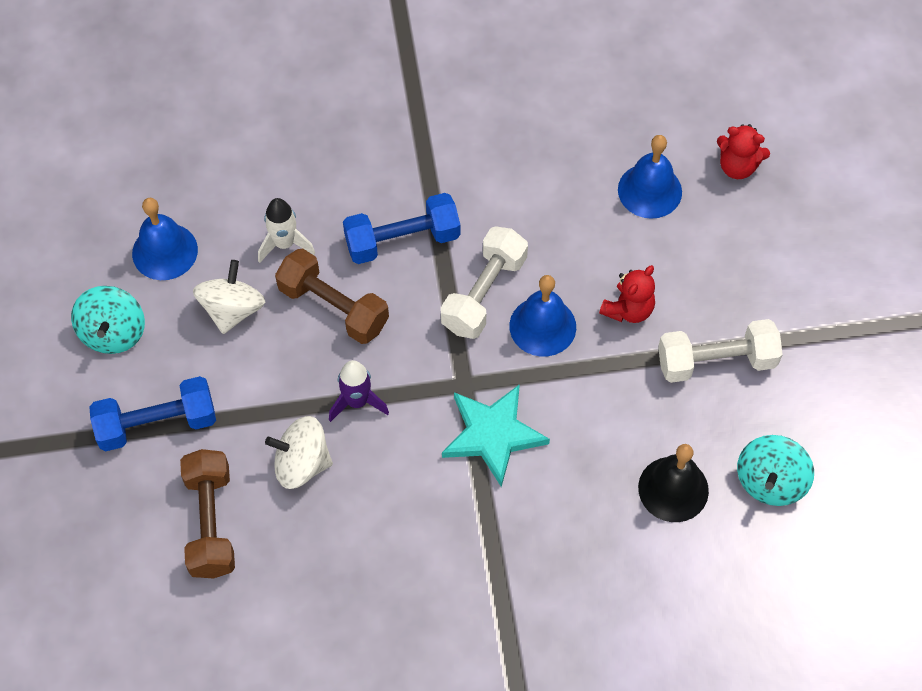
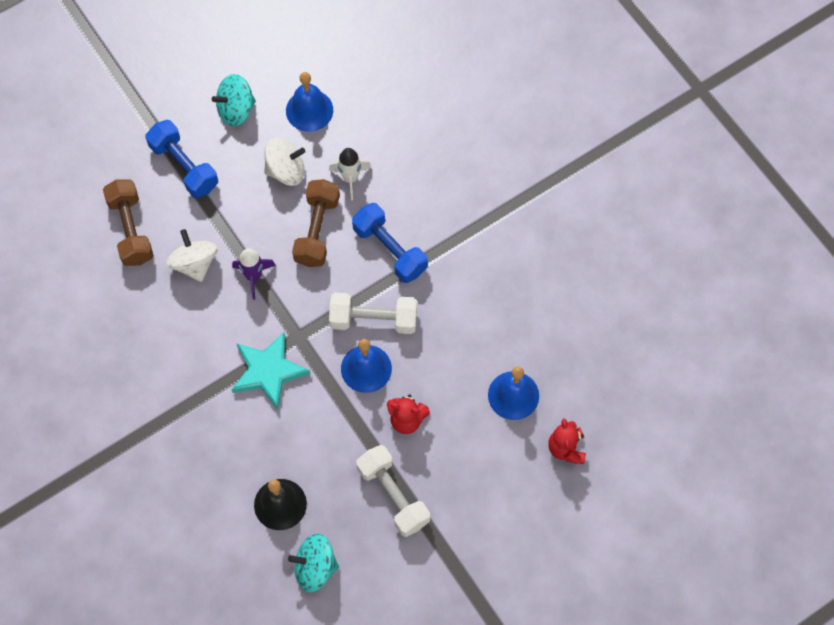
camera: 65 degrees right, 5 degrees up
(210, 522) = (131, 230): brown dumbbell -> brown dumbbell turned 75 degrees counterclockwise

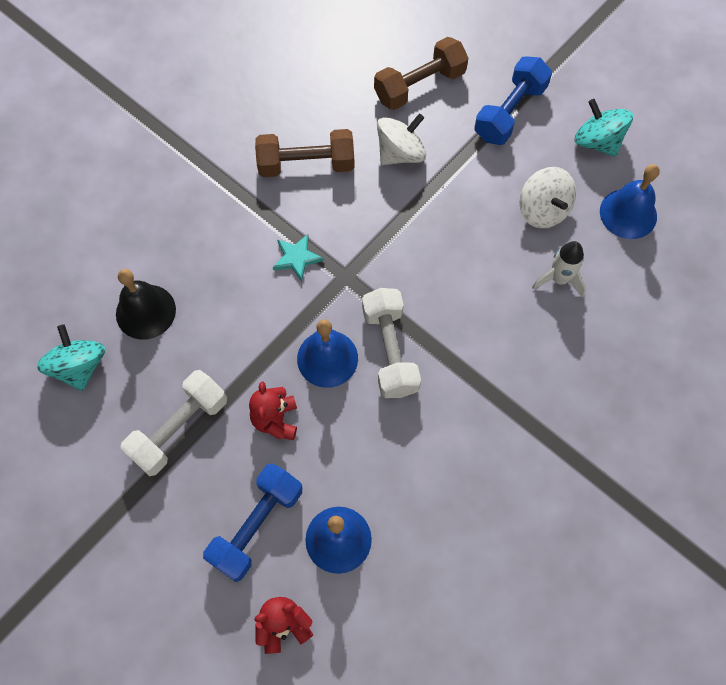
camera: 75 degrees right, 0 degrees up
(254, 276) = (403, 213): purple rocket -> none
(268, 371) = (296, 258): turquoise star -> turquoise star, size x0.56
(317, 230) = (481, 262): brown dumbbell -> brown dumbbell (306, 164)
(390, 249) = (484, 346): blue dumbbell -> blue dumbbell (257, 526)

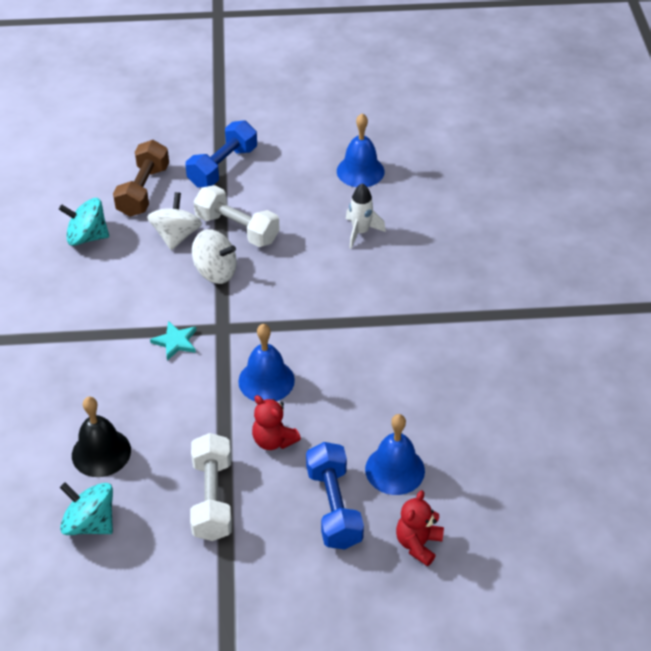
camera: 45 degrees left, 20 degrees down
(306, 164) = (116, 286): brown dumbbell -> none
(390, 350) = (302, 345): white dumbbell -> white dumbbell (237, 229)
(510, 112) = (223, 167): blue dumbbell -> blue dumbbell turned 45 degrees clockwise
(543, 210) = (307, 204): white spinning top -> white spinning top (215, 272)
(597, 142) = (297, 147): turquoise spinning top -> turquoise spinning top (87, 237)

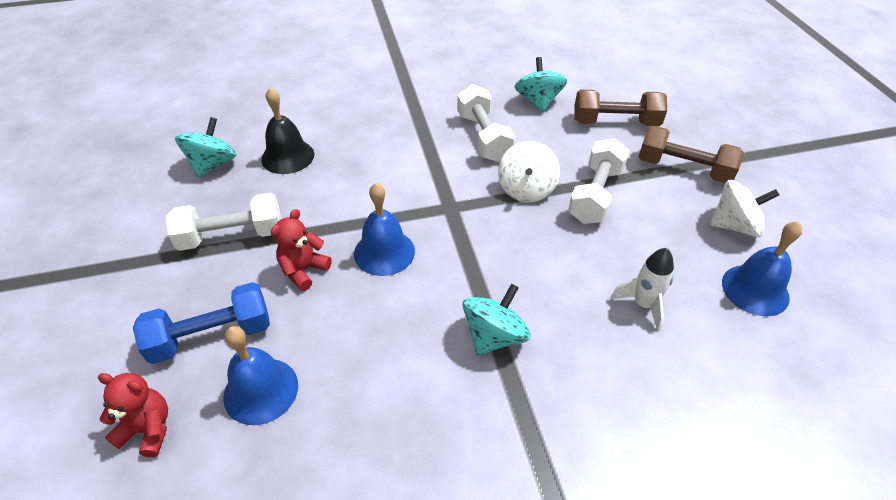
camera: 80 degrees right, 0 degrees up
(129, 288) = (484, 137): none -> white dumbbell
(175, 342) = (423, 178): turquoise star -> none
(176, 236) = (564, 154): white spinning top -> white spinning top (734, 226)
(223, 167) = (683, 169): blue dumbbell -> brown dumbbell
(371, 321) = (494, 336): none -> turquoise spinning top

